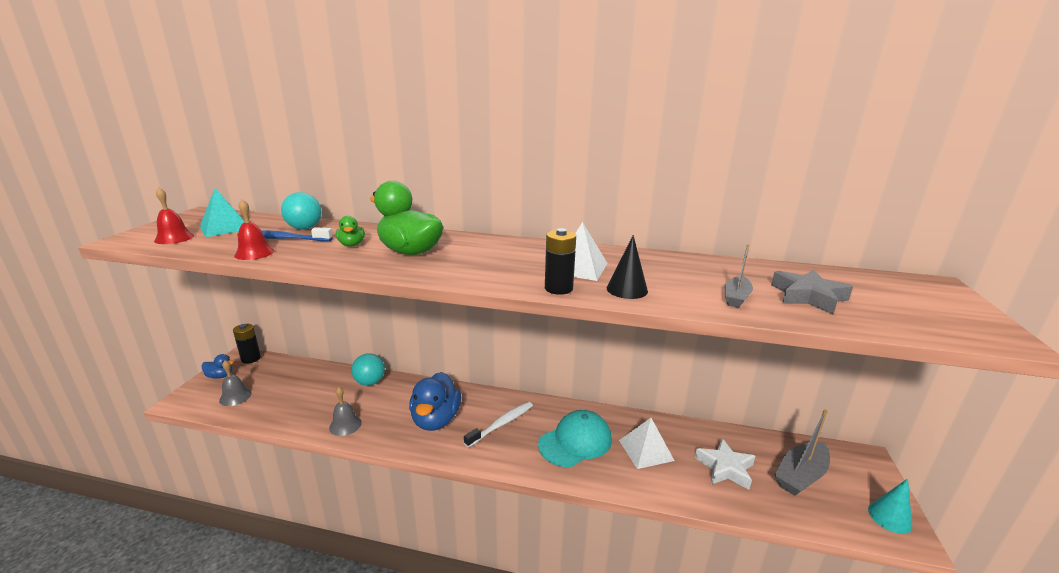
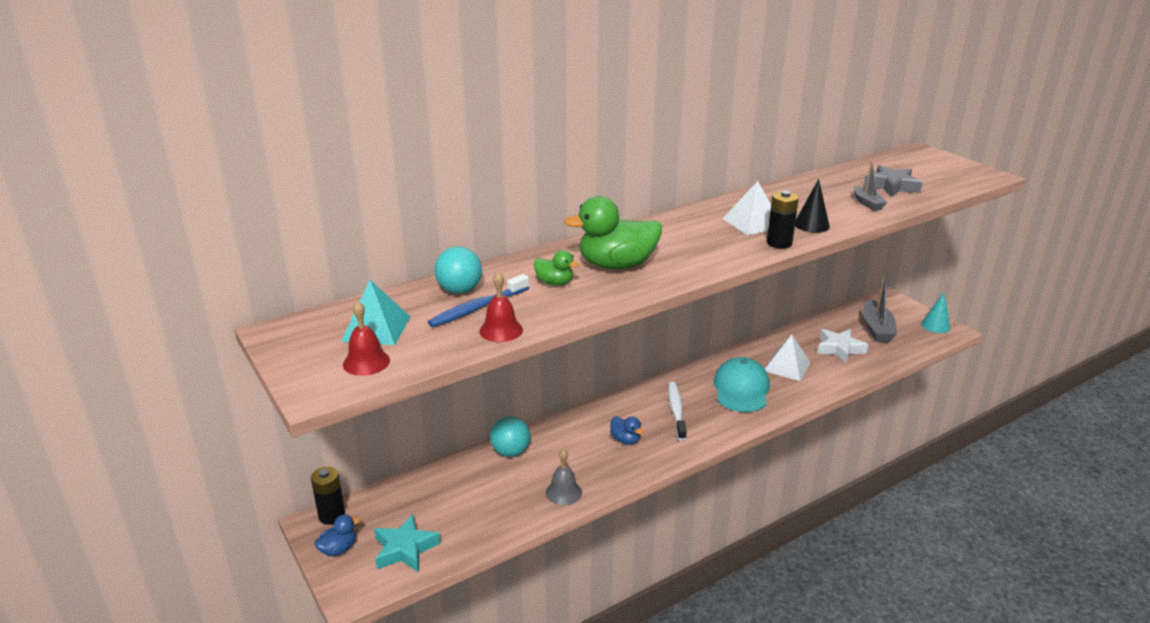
camera: 45 degrees left, 5 degrees up
(235, 397) = (405, 549): grey bell -> turquoise star
(436, 420) = (625, 440): blue duck -> blue duck, size x0.49

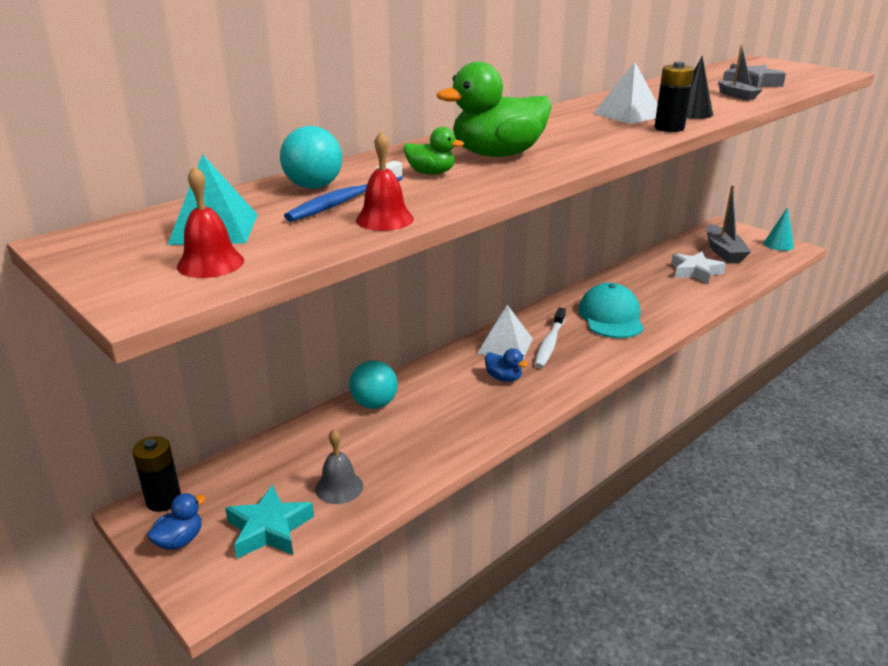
camera: 10 degrees left, 0 degrees up
(563, 492) = (450, 440): grey bell -> grey bell (339, 487)
(676, 410) = (549, 343): white toothbrush -> white toothbrush turned 150 degrees counterclockwise
(787, 366) = (649, 292): white pyramid -> white pyramid (505, 346)

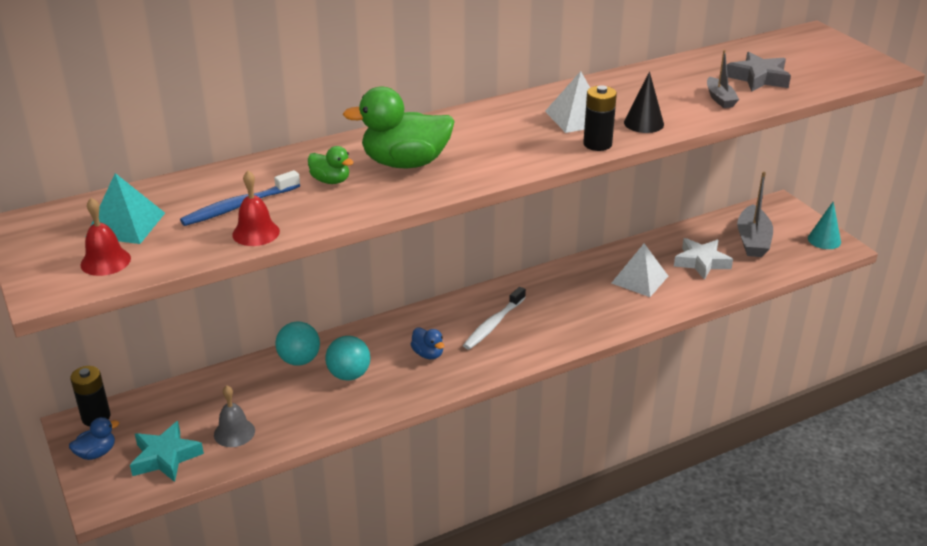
camera: 15 degrees right, 5 degrees up
(313, 187) = (225, 185): turquoise ball -> turquoise ball (349, 375)
(505, 346) = (449, 319): white pyramid -> white pyramid (639, 279)
(611, 317) = (573, 303): turquoise cap -> none

